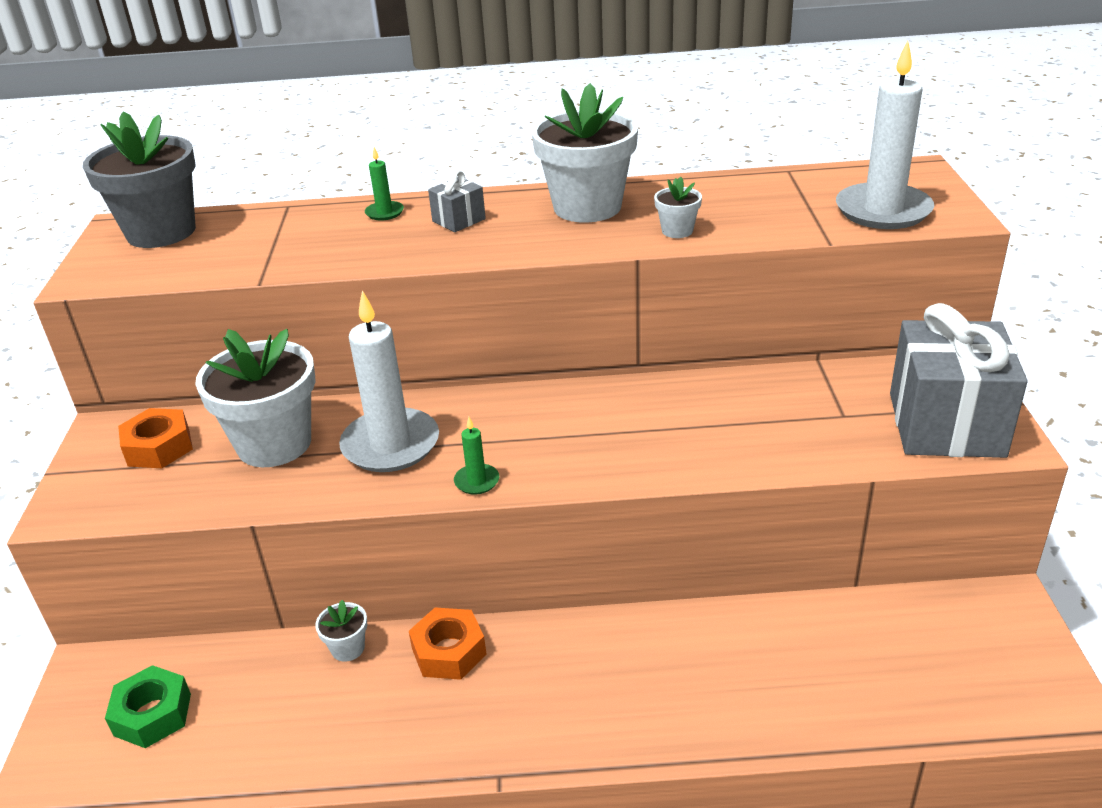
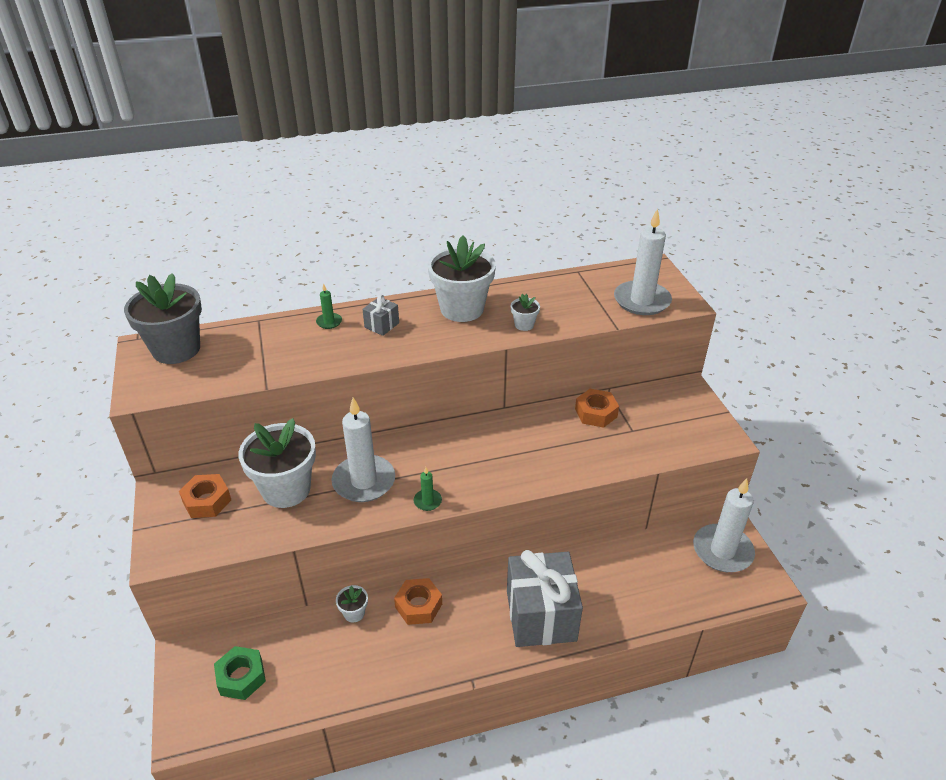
camera: 15 degrees left, 5 degrees up
(787, 386) = (596, 413): none -> orange nut
(946, 424) = (690, 431): grey gift -> grey gift (541, 615)
(987, 637) = (722, 551): none -> white candle

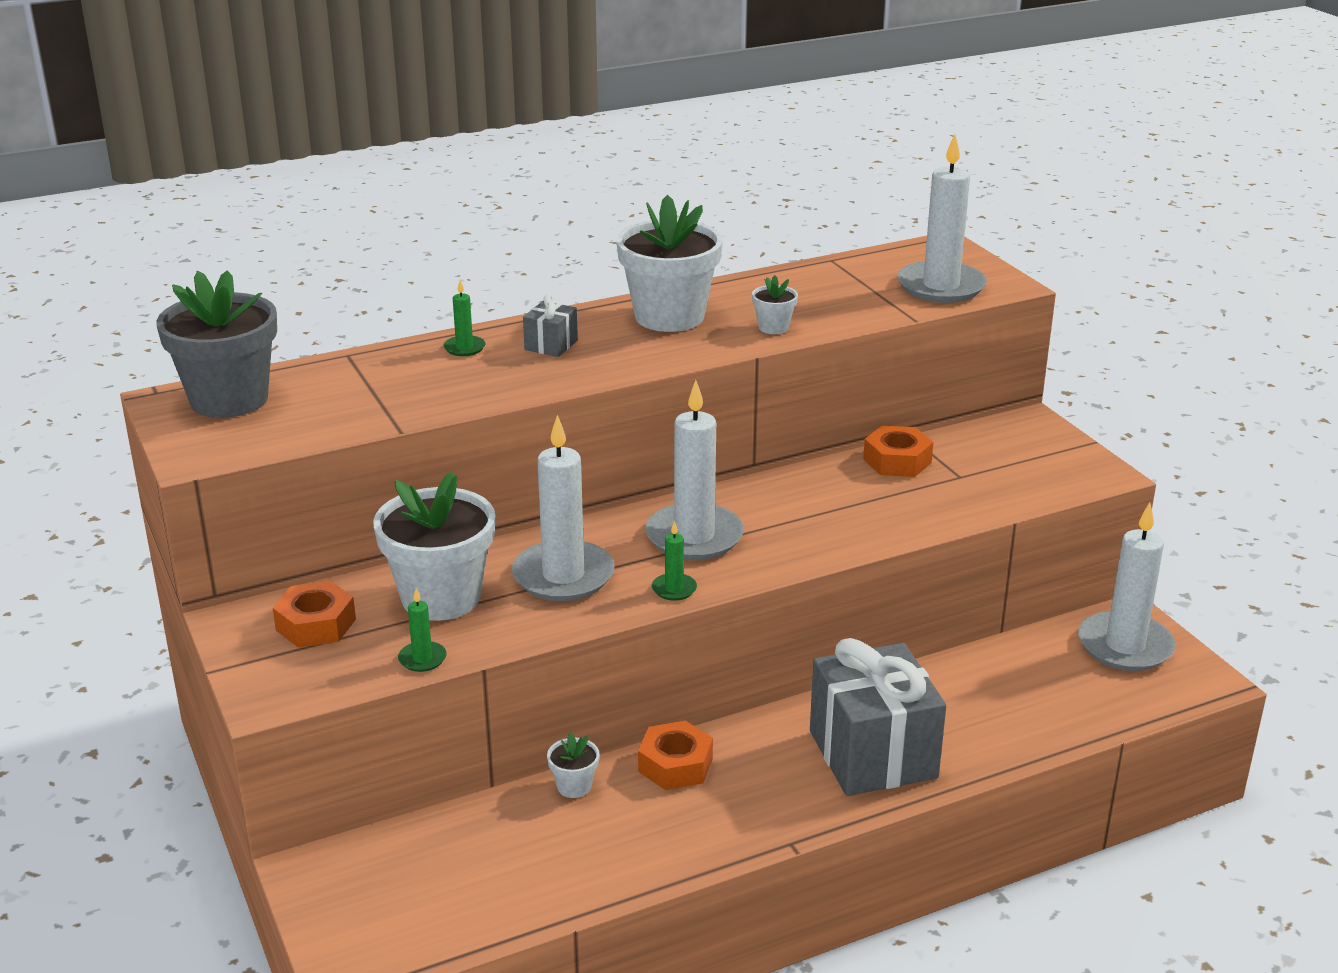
camera: 10 degrees left, 10 degrees down
(241, 677) = (417, 886): green nut -> none
(259, 537) = (422, 659): none -> green candle
(452, 459) = (694, 536): none -> white candle

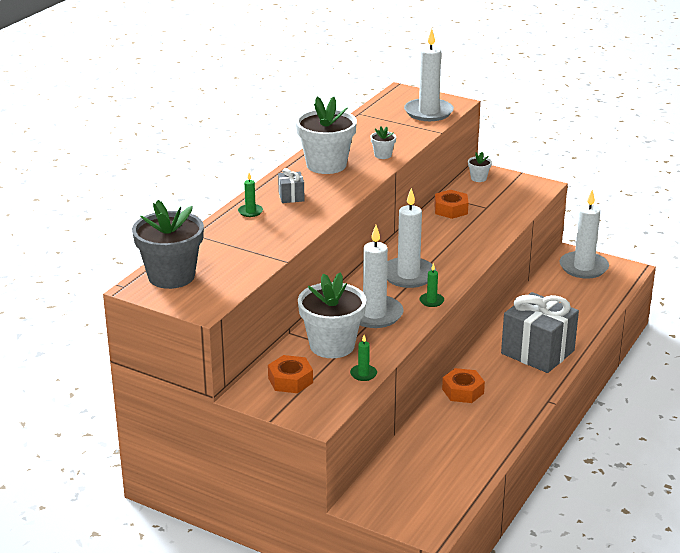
camera: 35 degrees left, 0 degrees up
(574, 786) = (431, 418): white flower pot -> white flower pot (478, 178)

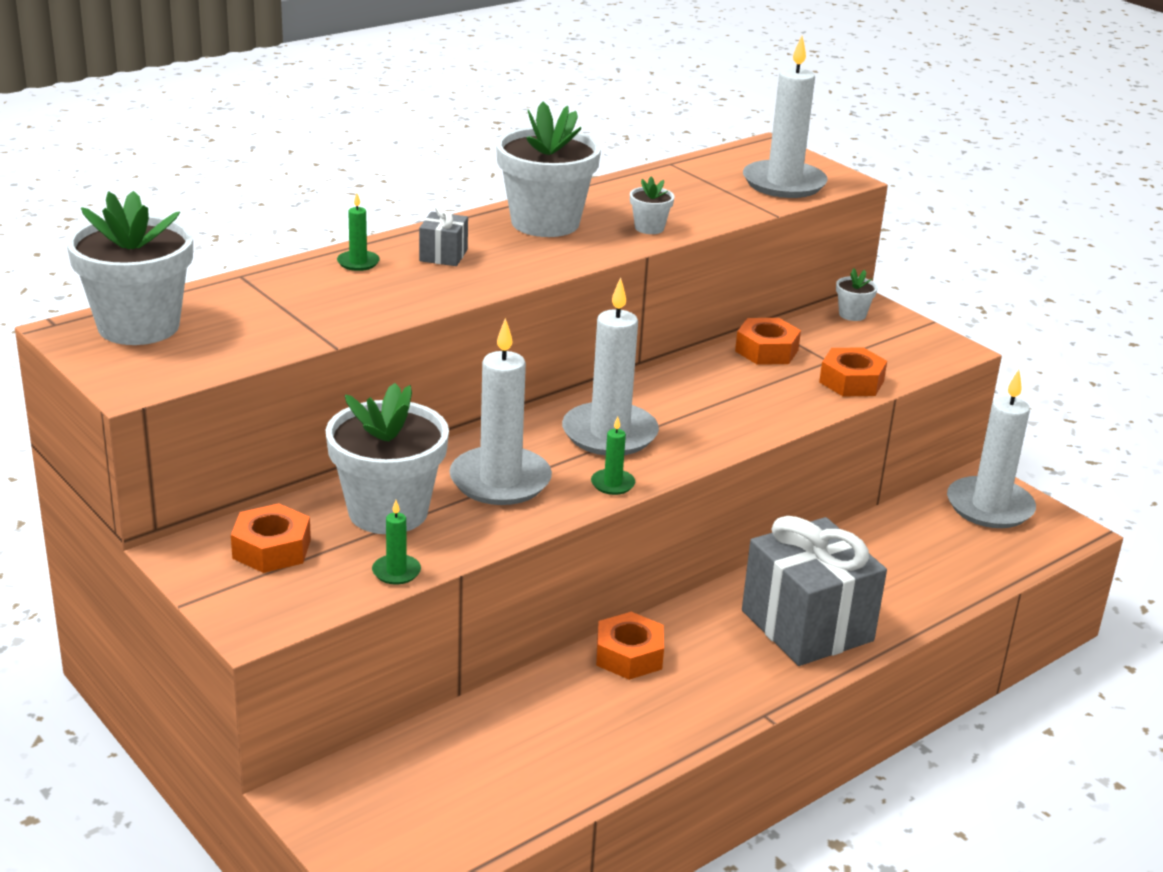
camera: 20 degrees right, 0 degrees up
(171, 276) = (138, 326): grey flower pot -> white flower pot
(506, 216) = (851, 381): none -> orange nut

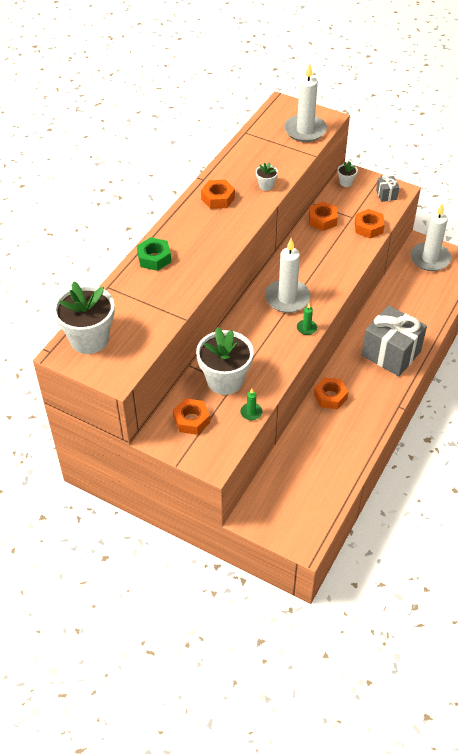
camera: 20 degrees left, 20 degrees up
(358, 263) = (154, 258): green candle -> green nut
(443, 255) = (188, 239): grey gift -> grey gift (386, 195)
(500, 481) = (259, 344): white candle -> none
(545, 223) = (218, 198): white flower pot -> orange nut

